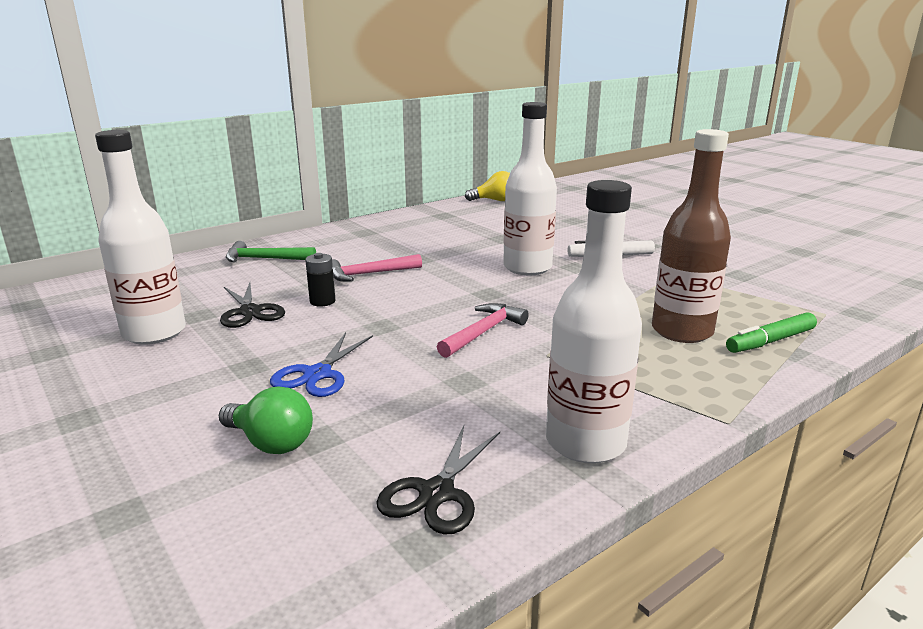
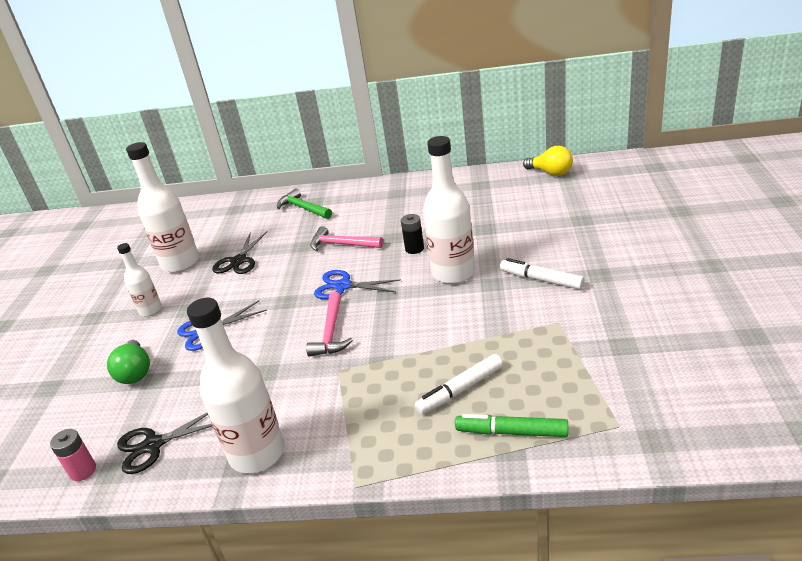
camera: 45 degrees right, 10 degrees up
(182, 383) = (150, 310): none -> white bottle
(322, 301) = (283, 264): black battery -> black battery (414, 249)
(372, 566) = (83, 471): none -> pink battery
(430, 300) = (343, 286): none -> blue scissors
(483, 332) = (331, 332): pink hammer -> pink hammer turned 105 degrees clockwise
(682, 331) = (460, 390): brown bottle -> white marker

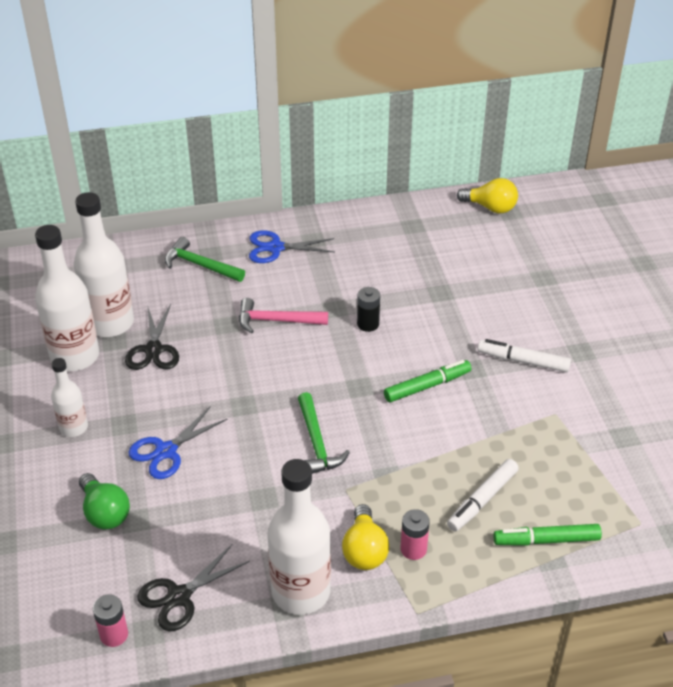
camera: 20 degrees left, 10 degrees up
(331, 332) = (317, 442): pink hammer -> green hammer
(331, 423) = (364, 550): none -> yellow light bulb
(343, 286) = (304, 380): blue scissors -> blue scissors (276, 248)
(377, 427) = (413, 549): none -> pink battery
(446, 295) = (427, 386): none -> green marker
(453, 273) = (425, 356): white bottle -> white bottle (110, 323)

